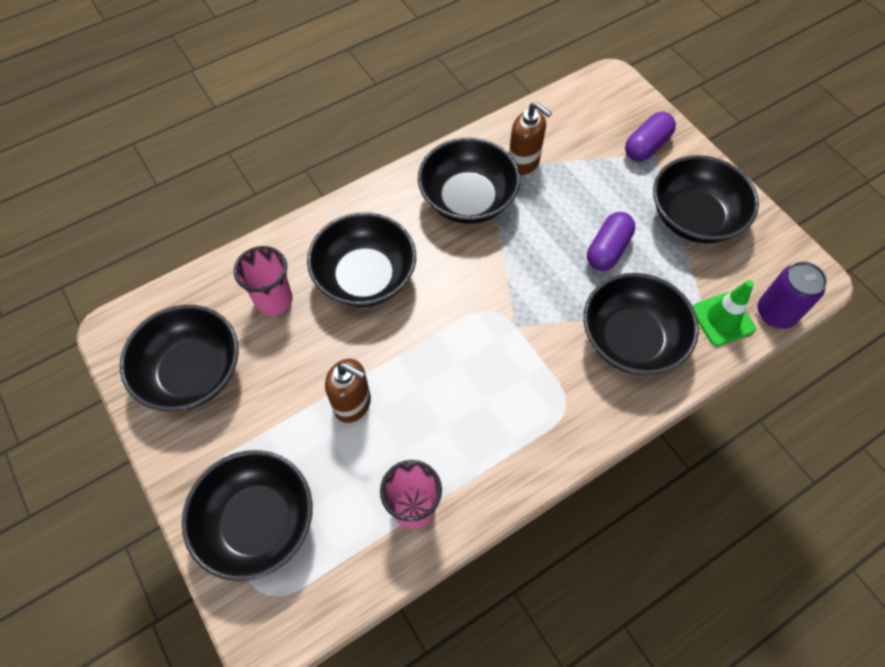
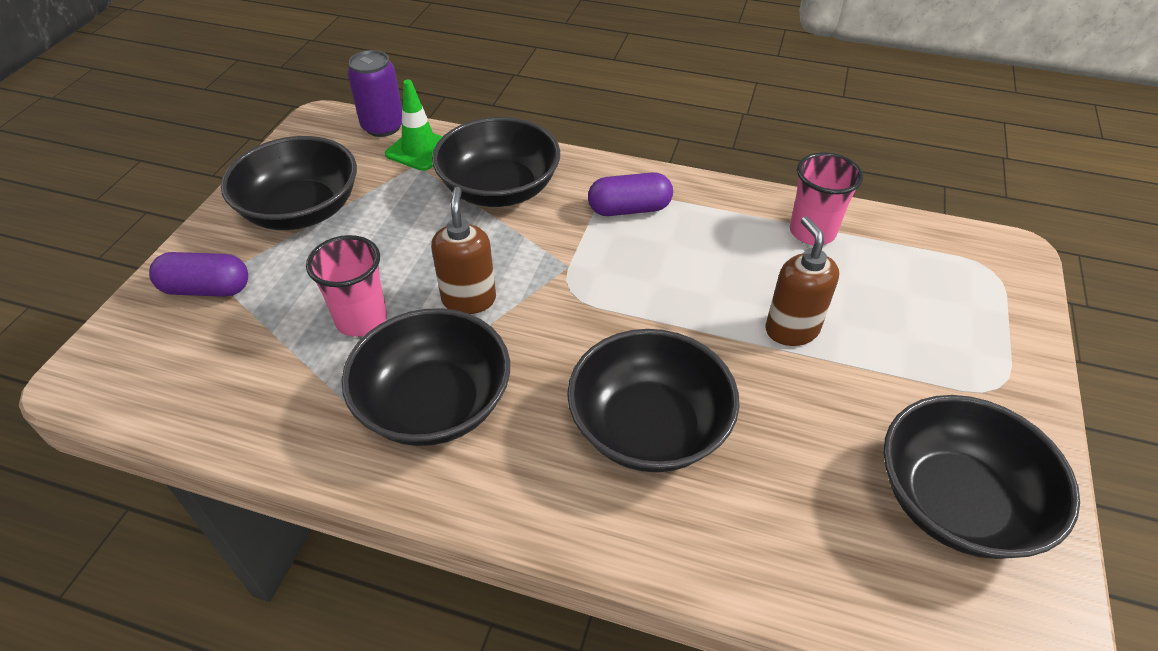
camera: 130 degrees left, 15 degrees down
(257, 522) = (968, 317): black bowl -> none
(274, 300) = (783, 497): pink cup -> pink cup (361, 319)
(524, 163) = (322, 385): brown soap dispenser -> brown soap dispenser (469, 299)
(608, 249) = (403, 249): purple capsule -> purple capsule (629, 209)

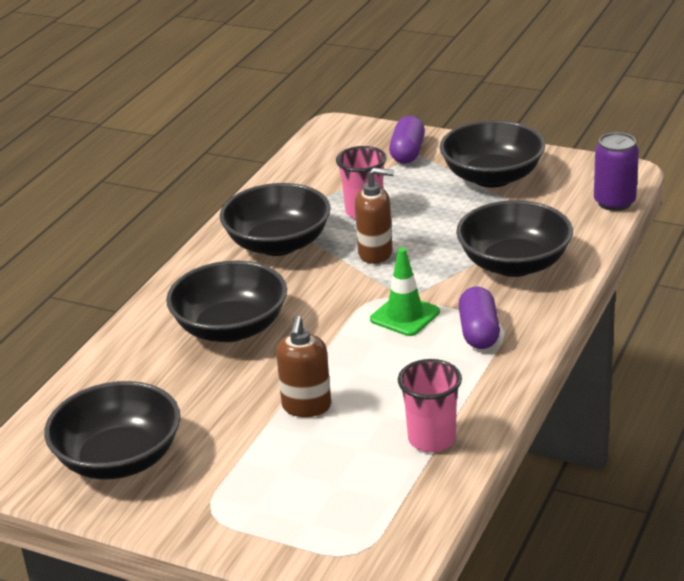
camera: 100 degrees right, 15 degrees down
(420, 150) = (576, 222): green traffic cone -> green traffic cone (405, 316)
(791, 329) = (306, 407): brown soap dispenser -> brown soap dispenser turned 105 degrees clockwise

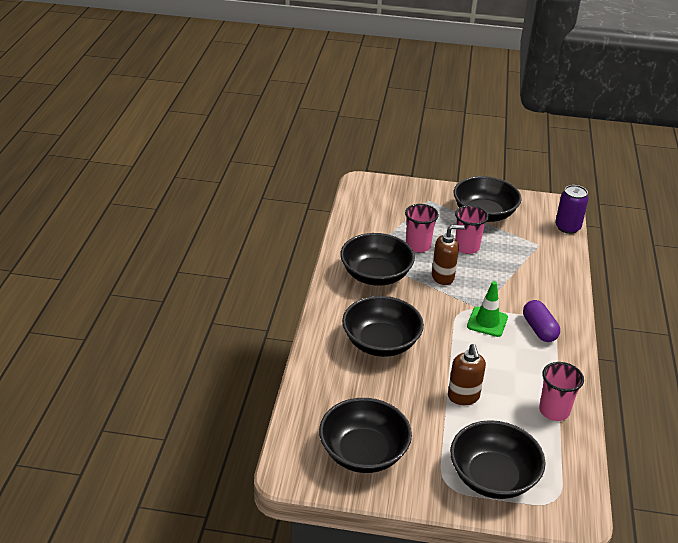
camera: 20 degrees left, 5 degrees up
(407, 152) = (420, 199): purple capsule -> none
(437, 218) = (467, 247): none -> pink cup
(514, 264) = (533, 277): black bowl -> black bowl (493, 477)

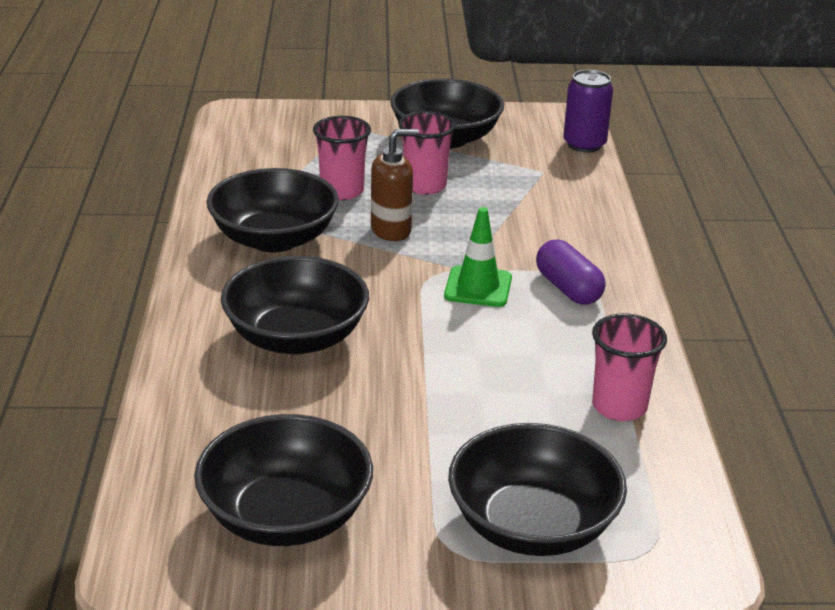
camera: 10 degrees left, 5 degrees down
(463, 397) = (456, 403): brown soap dispenser -> none

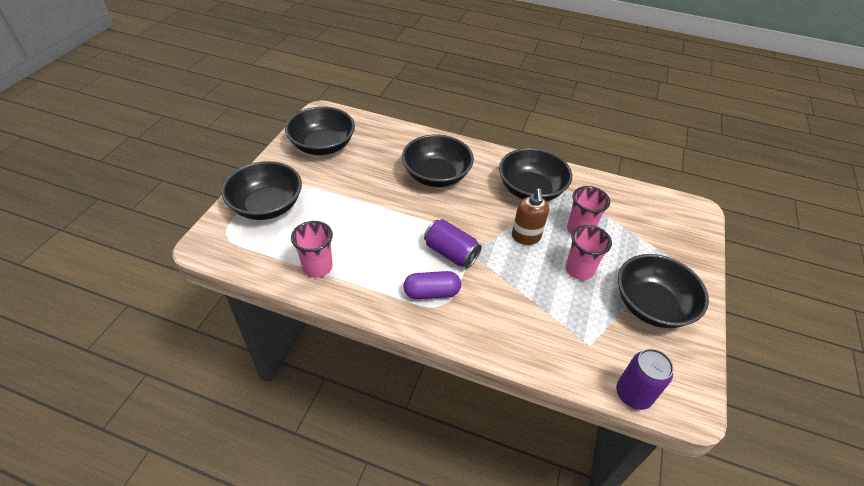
camera: 110 degrees right, 15 degrees up
(478, 287) = (451, 253): green traffic cone -> purple can

